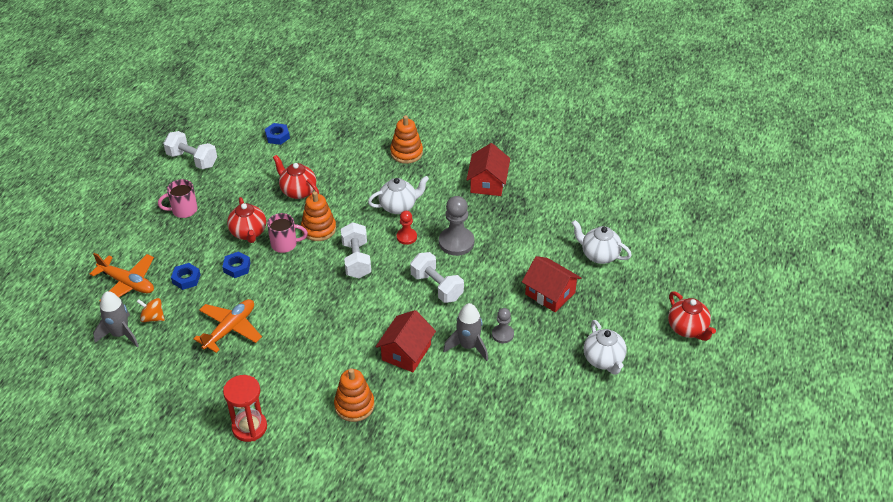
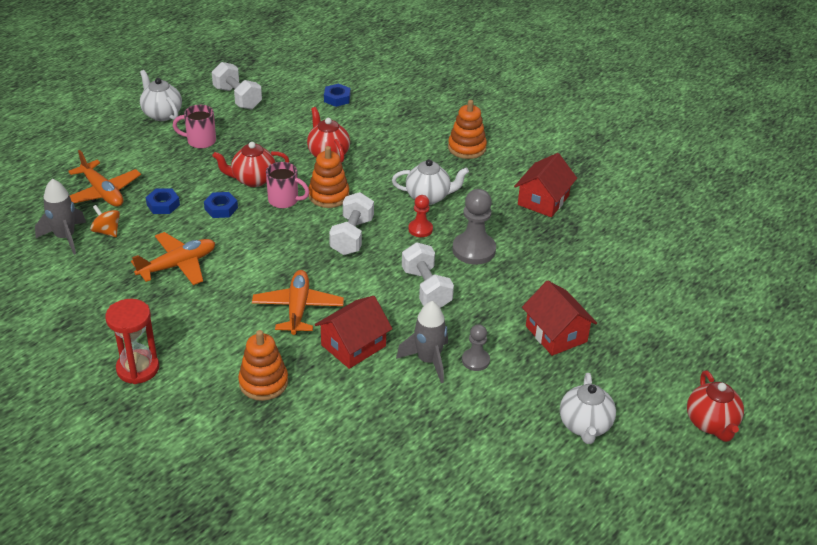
camera: 20 degrees right, 5 degrees down
(248, 233) = (253, 180): red teapot -> red teapot turned 75 degrees clockwise
(347, 335) = (298, 308): none -> orange plane
(599, 255) = (638, 310): white teapot -> white teapot (162, 114)

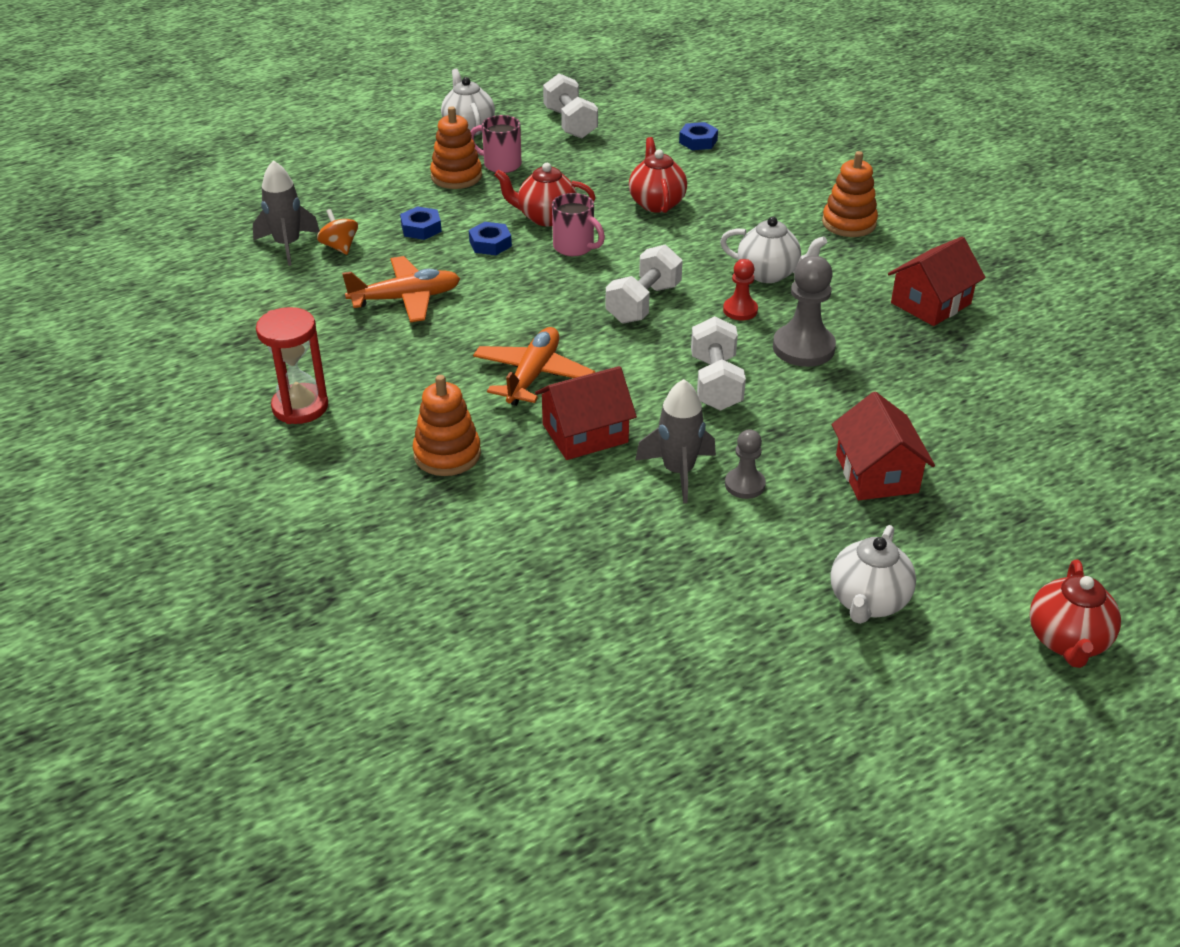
camera: 20 degrees right, 0 degrees up
(102, 192) = (355, 203): orange plane -> none
(329, 195) = (635, 251): orange stacking toy -> orange stacking toy (456, 176)

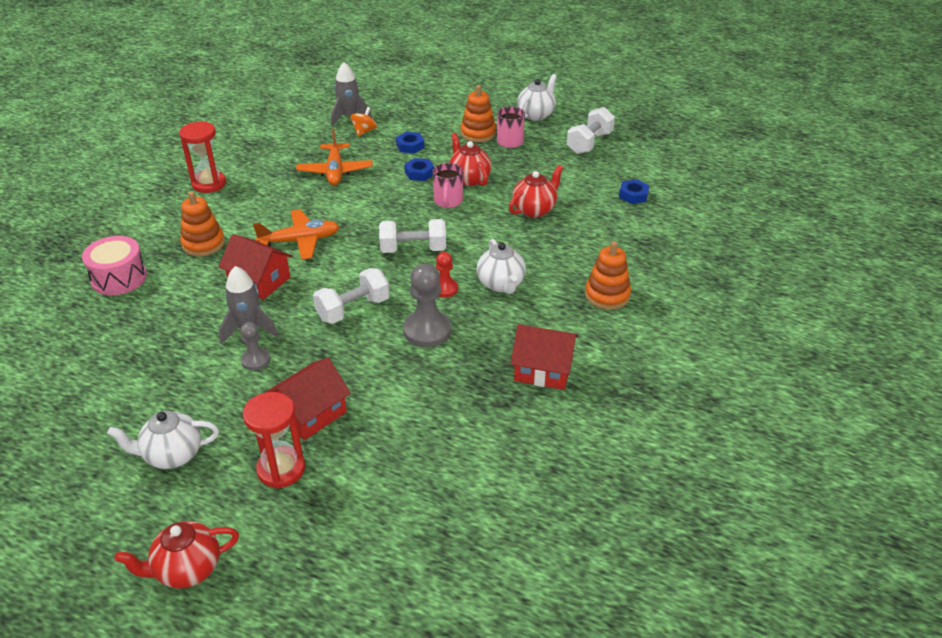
camera: 55 degrees right, 0 degrees up
(405, 299) = (335, 171): orange plane -> orange plane turned 45 degrees clockwise
(444, 552) = (119, 278): none -> pink drum
(954, 524) = (281, 469): none -> red hourglass

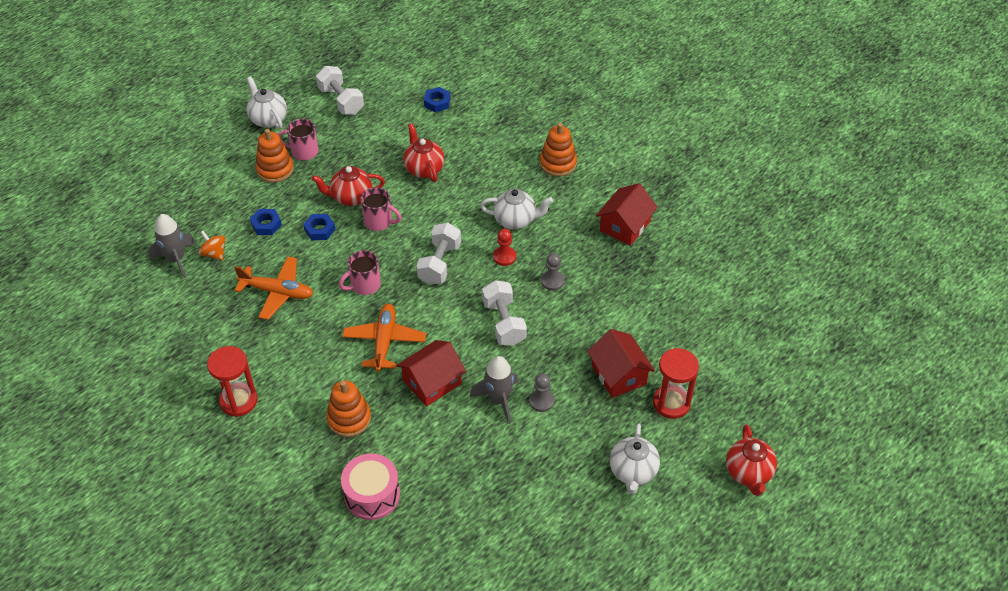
camera: 70 degrees left, 10 degrees up
(364, 213) = (364, 285): none -> pink mug
(427, 330) = (552, 281): grey pawn -> grey pawn, size x0.58

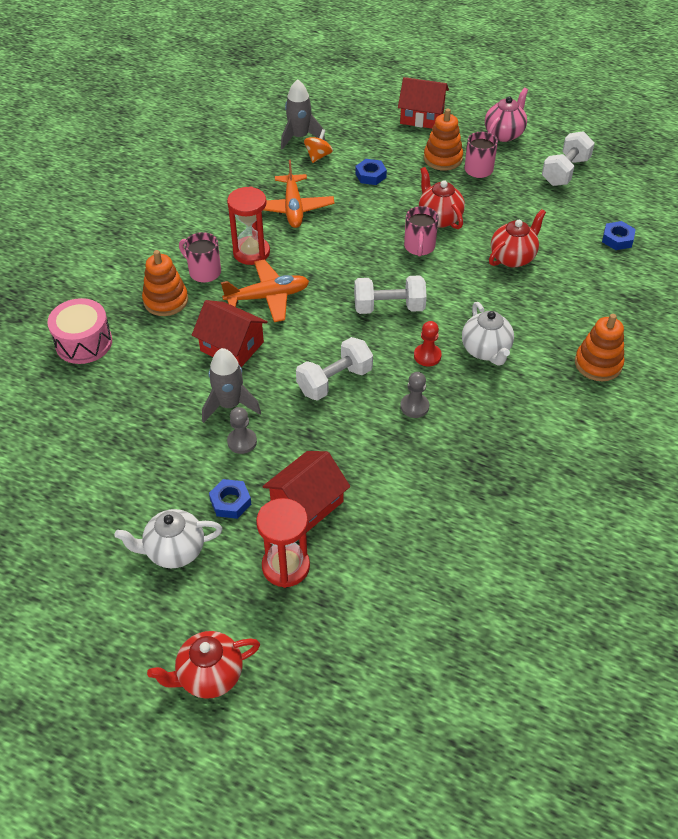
camera: 70 degrees right, 0 degrees up
(238, 401) = (160, 224): red hourglass -> red hourglass (251, 252)
(268, 119) = (504, 134): white teapot -> pink teapot
(319, 230) = (384, 210): blue nut -> blue nut (230, 502)
(364, 285) = (331, 262): pink mug -> pink mug (204, 272)
(625, 226) = (539, 452): red house -> red house (422, 117)

